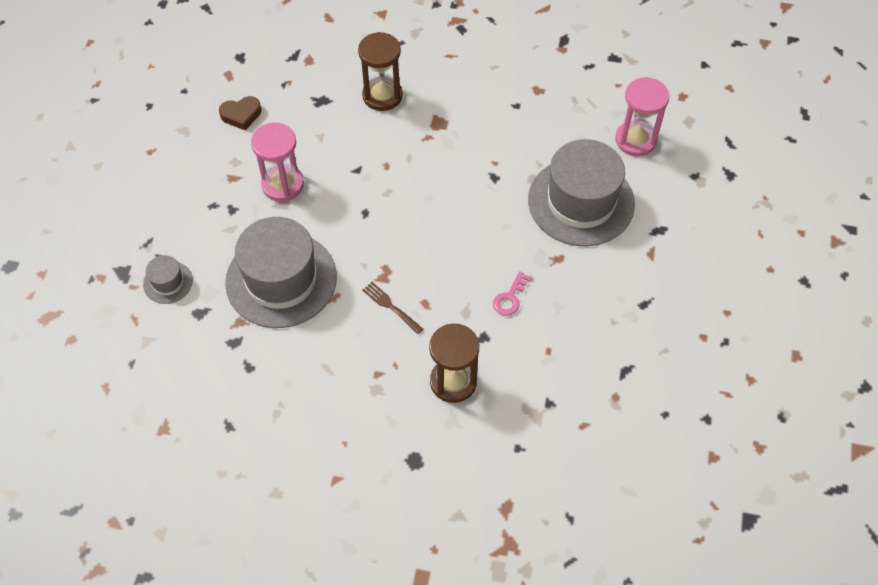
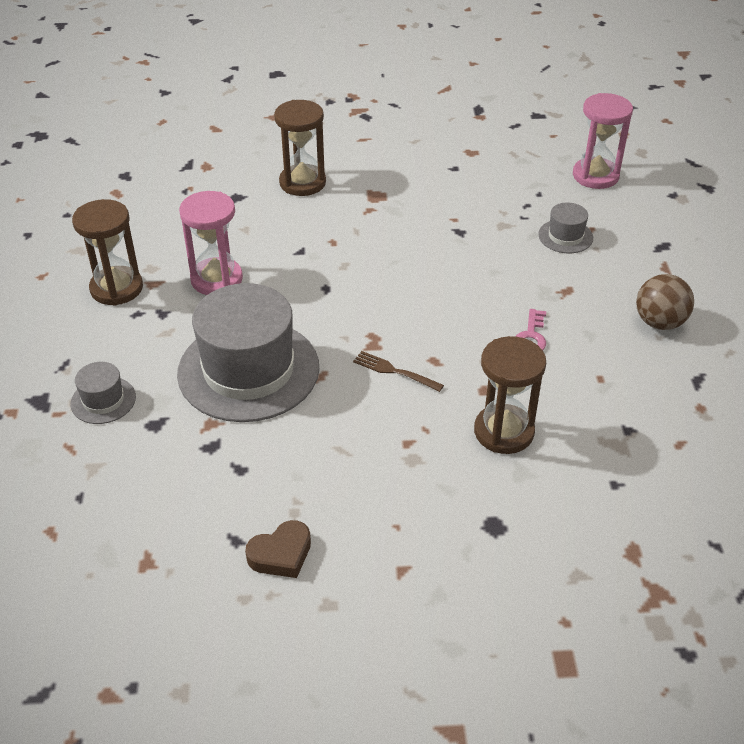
camera: 15 degrees left, 15 degrees down
(204, 176) = (116, 288): none -> brown hourglass
(241, 115) = (144, 225): brown heart -> brown heart (281, 554)
(581, 201) = (565, 236): grey hat -> grey hat, size x0.44
(620, 308) = (659, 322): none -> brown ball

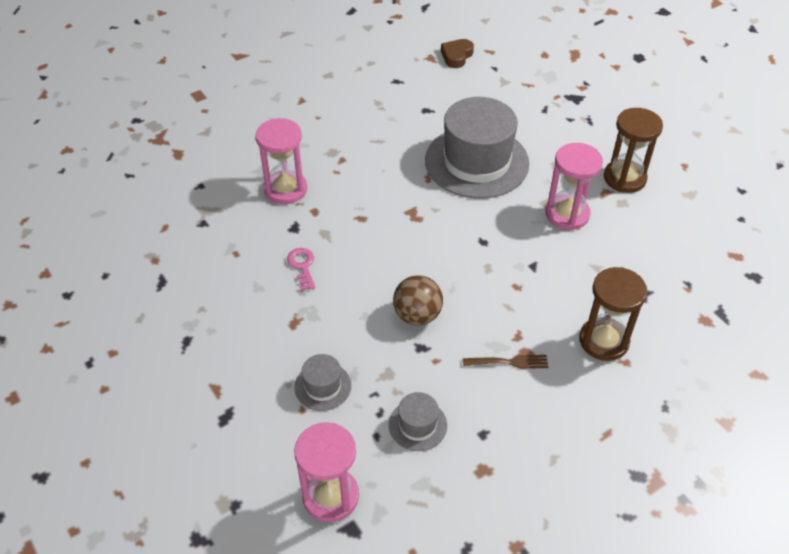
camera: 150 degrees right, 5 degrees up
(103, 400) = (541, 112): grey hat -> grey hat (417, 425)
(281, 554) = (368, 84): brown heart -> brown heart (456, 56)
(395, 371) = (382, 199): brown fork -> brown fork (508, 362)
(504, 431) = (285, 189): brown hourglass -> pink hourglass
(659, 322) = (205, 323): brown ball -> brown ball (417, 315)

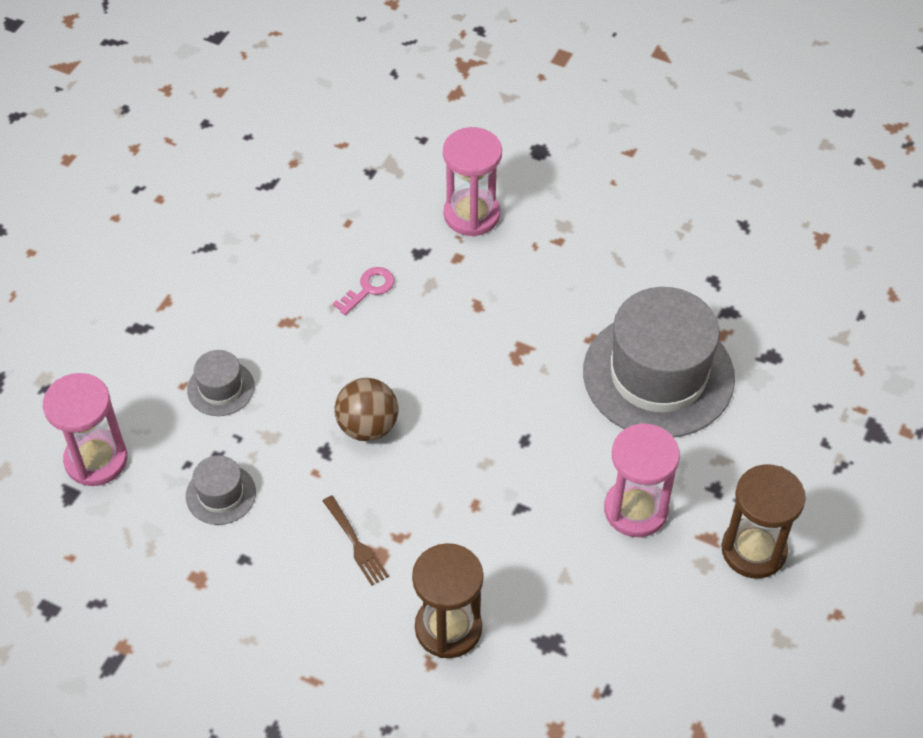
camera: 60 degrees right, 5 degrees up
(456, 56) = (849, 263): brown heart -> none

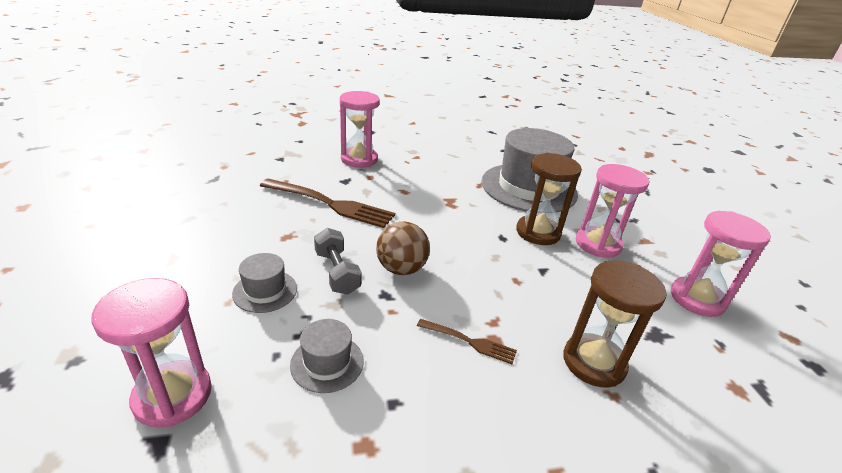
camera: 40 degrees left, 20 degrees down
(301, 398) = (337, 272): none -> grey dumbbell
(368, 289) = (329, 204): pink key -> brown fork
(656, 638) = (697, 299): none -> pink hourglass
(753, 550) = (669, 237): brown hourglass -> brown hourglass (538, 232)

